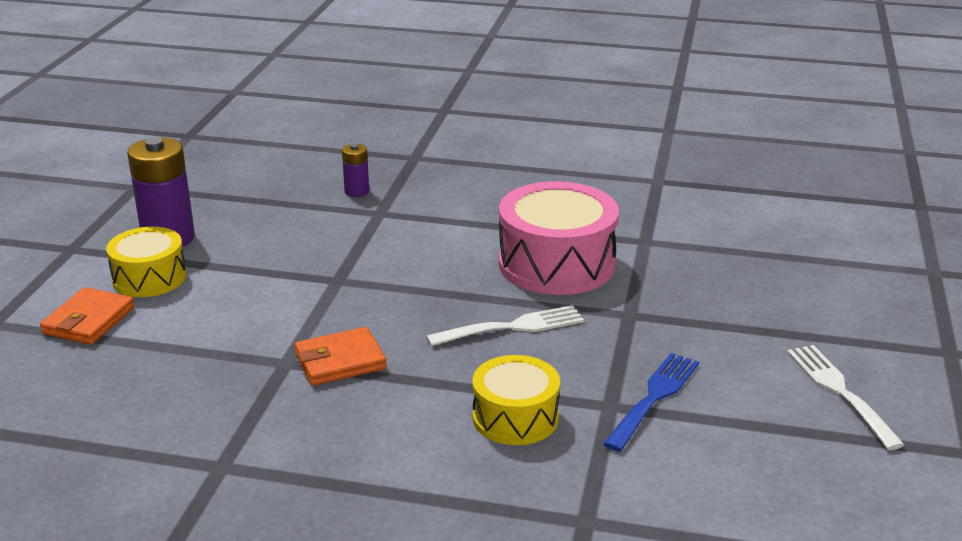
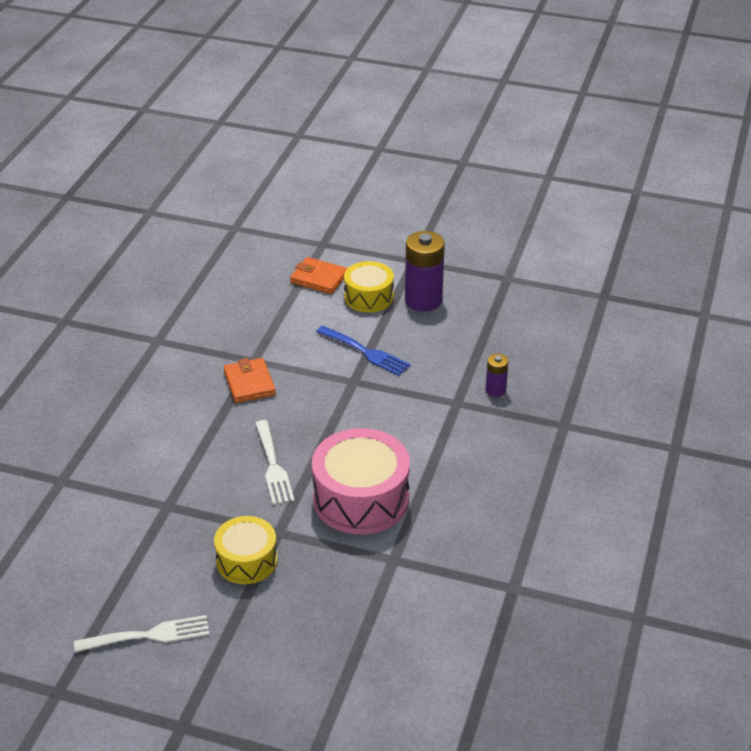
camera: 95 degrees right, 10 degrees up
(515, 417) = (167, 459): yellow drum -> yellow drum (247, 560)
(654, 398) = (169, 529): blue fork -> blue fork (365, 352)

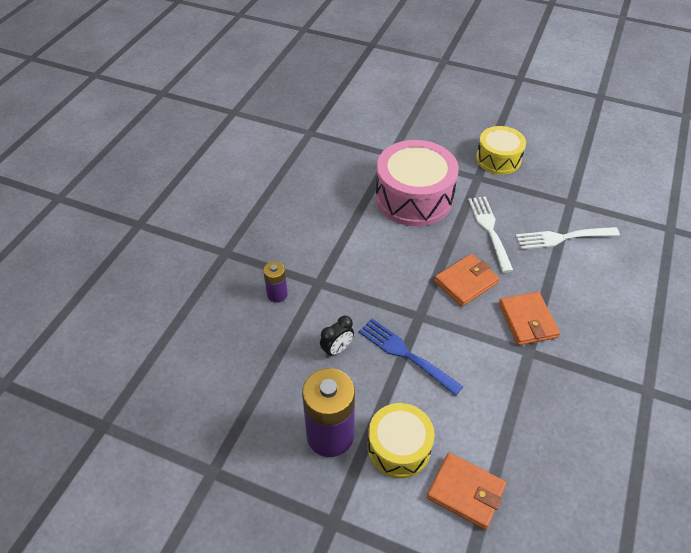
camera: 175 degrees left, 10 degrees up
(148, 635) = (555, 120): white fork -> white fork (563, 237)
(305, 412) = (466, 282): none -> orange wallet
(428, 352) = (337, 349): none -> black clock

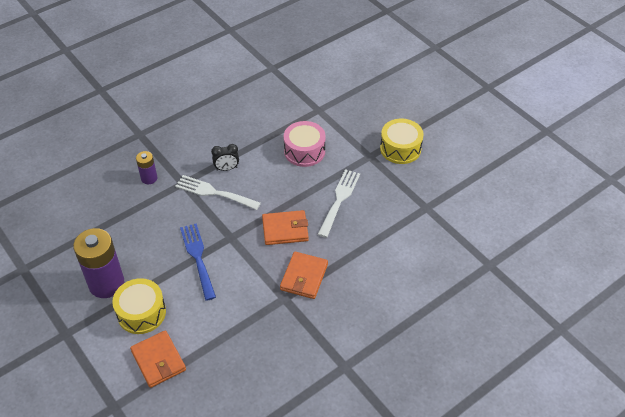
camera: 30 degrees right, 0 degrees up
(337, 349) = (156, 233): black clock -> black clock (226, 168)
(414, 198) = (304, 151): pink drum -> pink drum, size x0.61
(563, 237) = (391, 231): white fork -> white fork (214, 193)

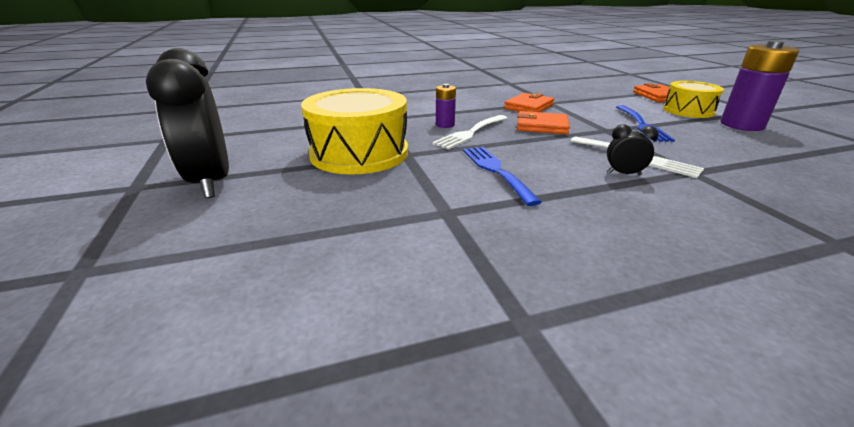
camera: 160 degrees left, 20 degrees down
(149, 178) = (757, 184): purple battery -> purple battery (445, 125)
(304, 151) = (496, 171): pink drum -> blue fork
(400, 148) = (359, 153): yellow drum -> yellow drum, size x1.65
(454, 99) = (211, 183): none -> black clock

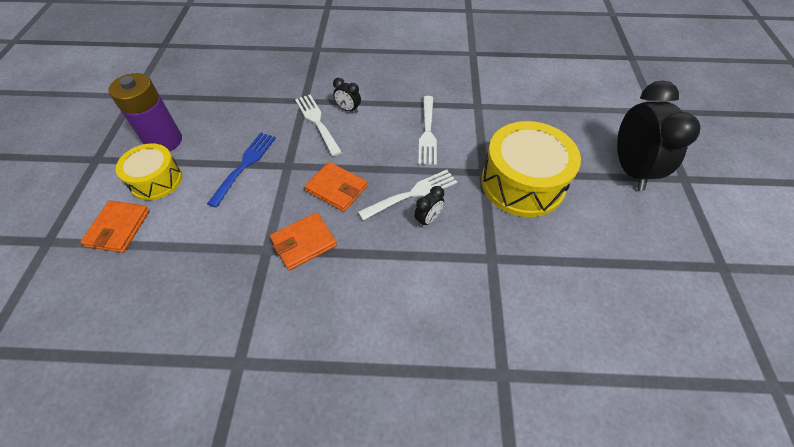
camera: 160 degrees left, 25 degrees up
(445, 125) = (428, 219): purple battery -> black clock
(496, 171) = (427, 132): blue fork -> white fork

